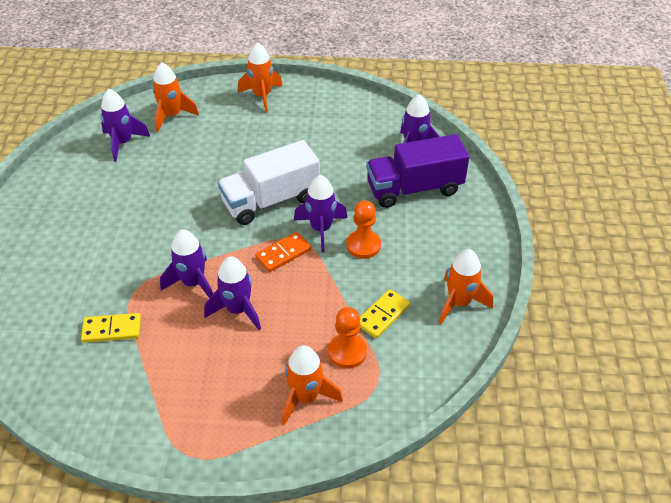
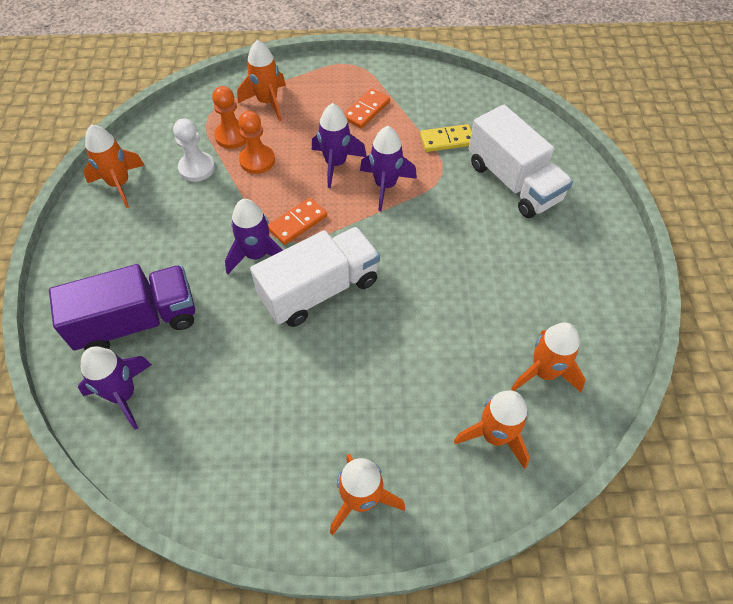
camera: 175 degrees right, 10 degrees up
(67, 278) = (513, 182): none -> white truck
(123, 143) = (544, 372): purple rocket -> orange rocket
(189, 376) = (366, 110): none -> orange domino
(363, 245) = (209, 238): orange pawn -> orange pawn (257, 160)
(383, 315) = (197, 168): yellow domino -> white pawn

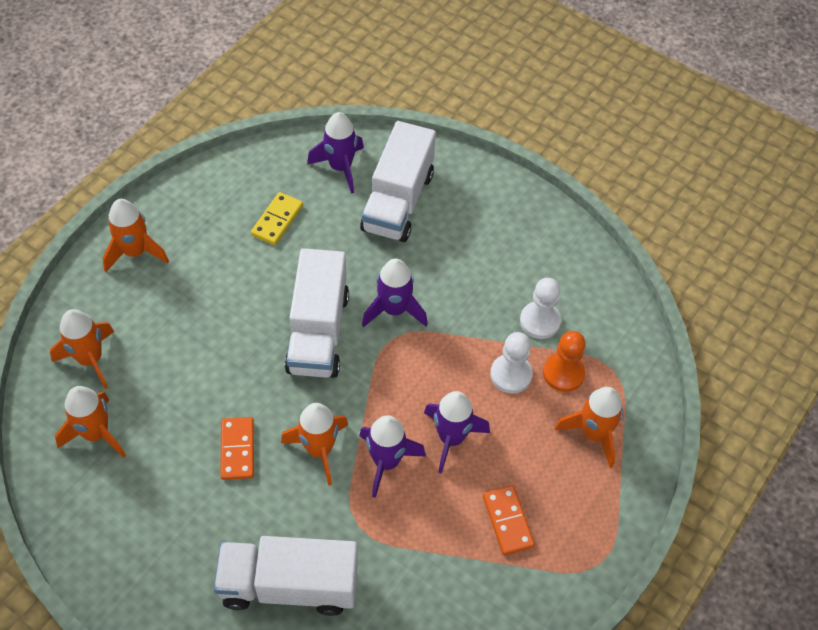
camera: 125 degrees right, 0 degrees up
(120, 184) = (565, 255): orange rocket -> orange rocket (319, 450)
(137, 322) = (398, 201): purple truck -> white truck
(257, 160) = (511, 374): orange pawn -> white pawn
(297, 223) = (404, 360): orange domino -> orange domino (237, 449)
(447, 140) = (399, 568): yellow domino -> yellow domino (277, 220)

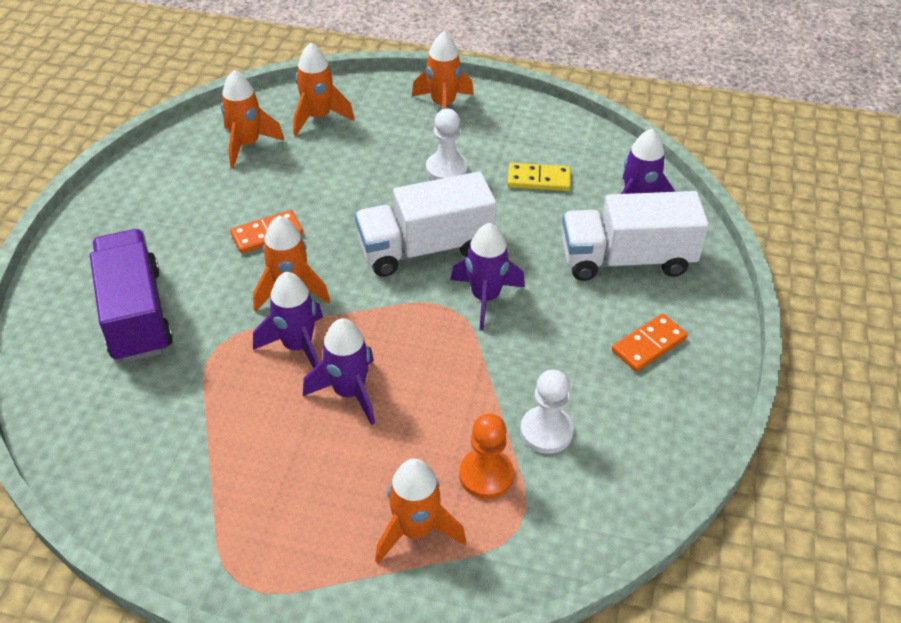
camera: 70 degrees right, 10 degrees down
(289, 585) = (136, 314): white truck -> purple truck
(507, 521) = (265, 473): orange domino -> orange domino (648, 345)
(511, 374) = (457, 423): white pawn -> white pawn (446, 169)

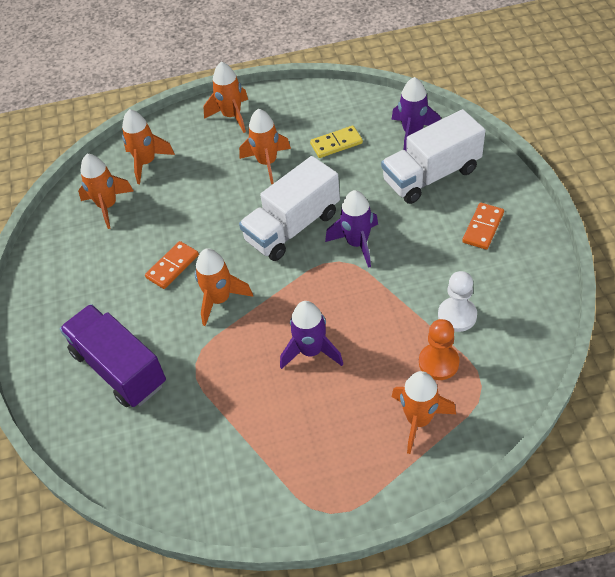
camera: 20 degrees left, 5 degrees up
(298, 346) = (253, 336): purple rocket -> none
(446, 169) = (267, 163): white pawn -> orange rocket

